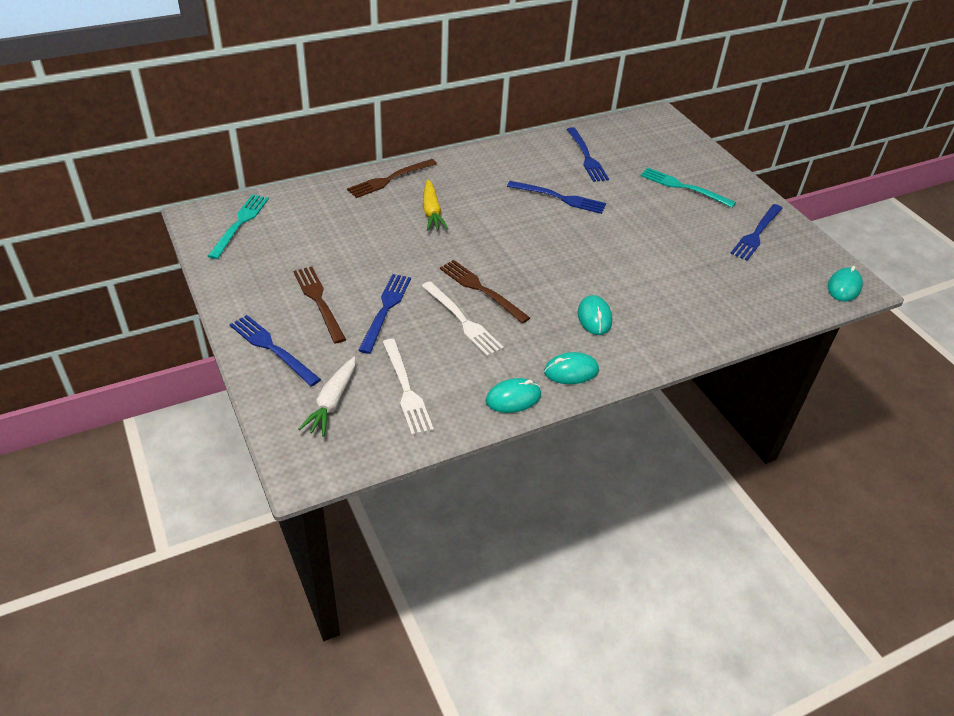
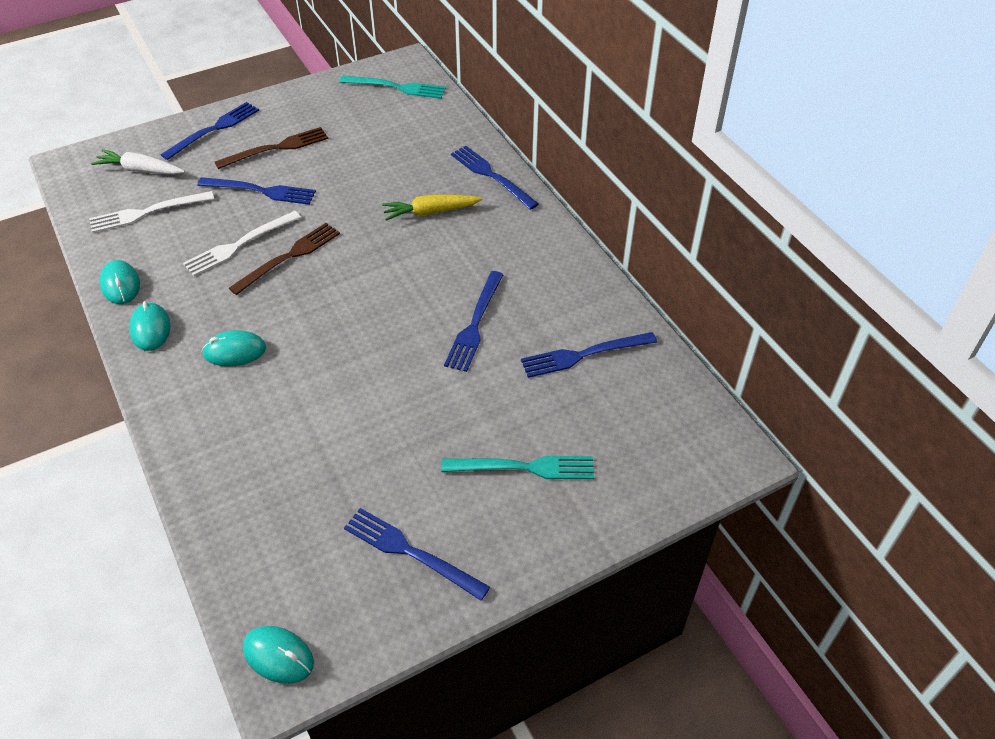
camera: 90 degrees right, 5 degrees up
(389, 179) = (491, 176): brown fork -> blue fork
(683, 187) = (524, 467): turquoise fork -> turquoise fork turned 60 degrees clockwise

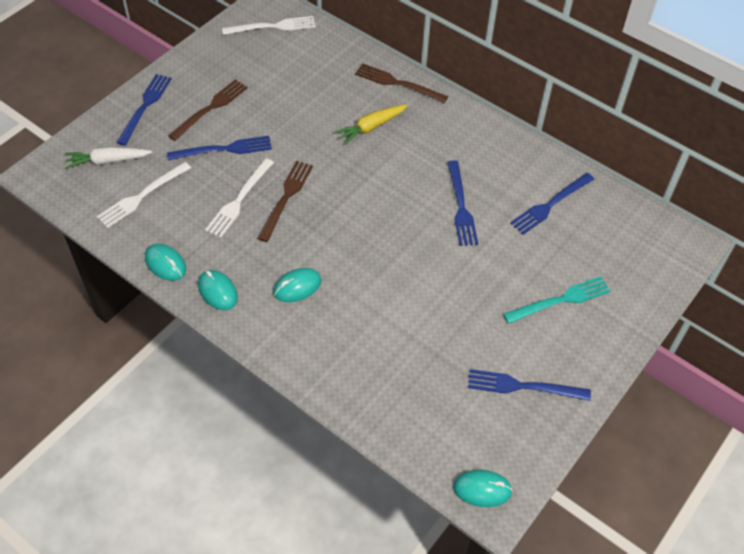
camera: 25 degrees left, 5 degrees up
(396, 87) = (273, 27): turquoise fork -> white fork
(491, 176) = (397, 83): blue fork -> brown fork

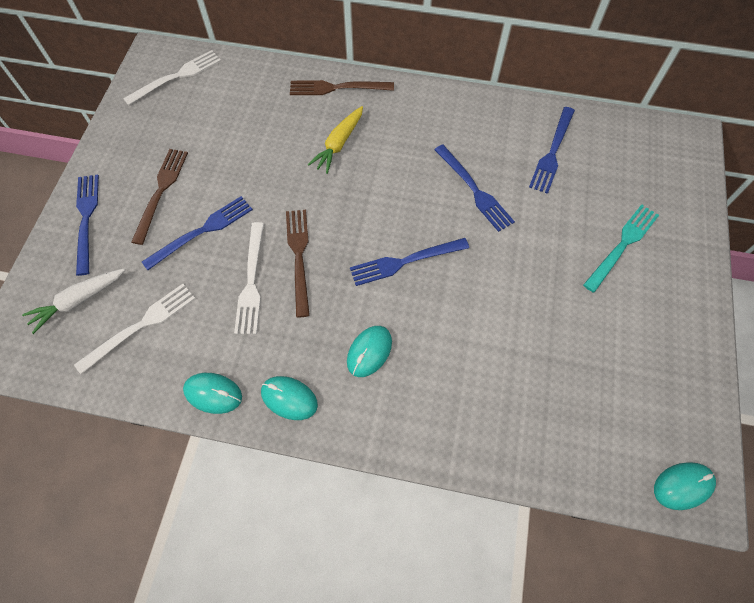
camera: 25 degrees left, 10 degrees up
(142, 196) = (141, 325): white fork -> white fork turned 150 degrees counterclockwise
(523, 386) = (647, 352): blue fork -> blue fork (405, 261)

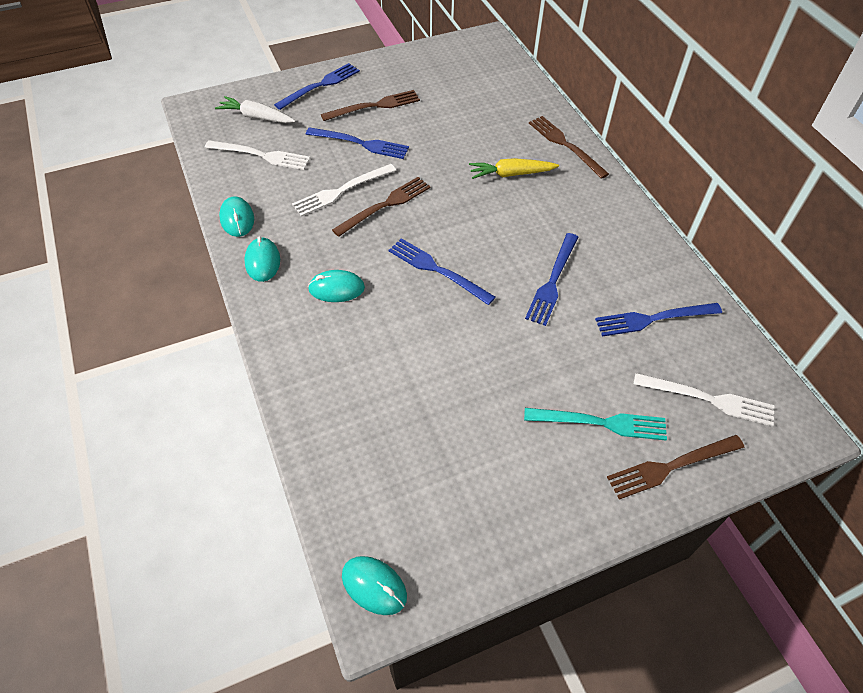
camera: 55 degrees right, 10 degrees down
(177, 77) = (480, 59): white fork -> white fork (709, 399)
(680, 227) = (671, 466): none -> brown fork

